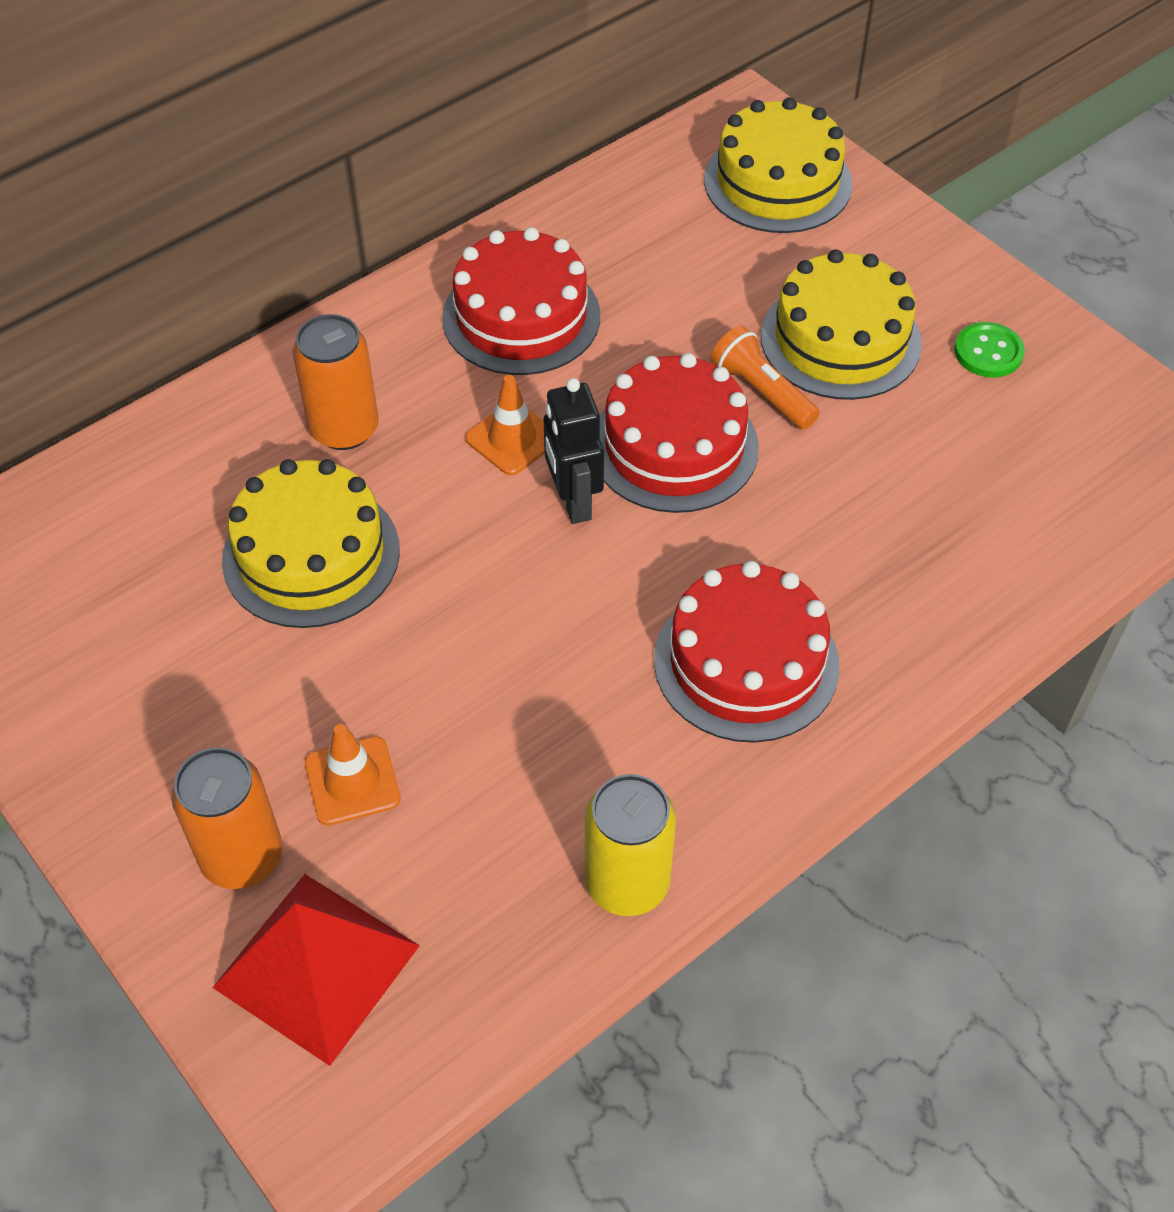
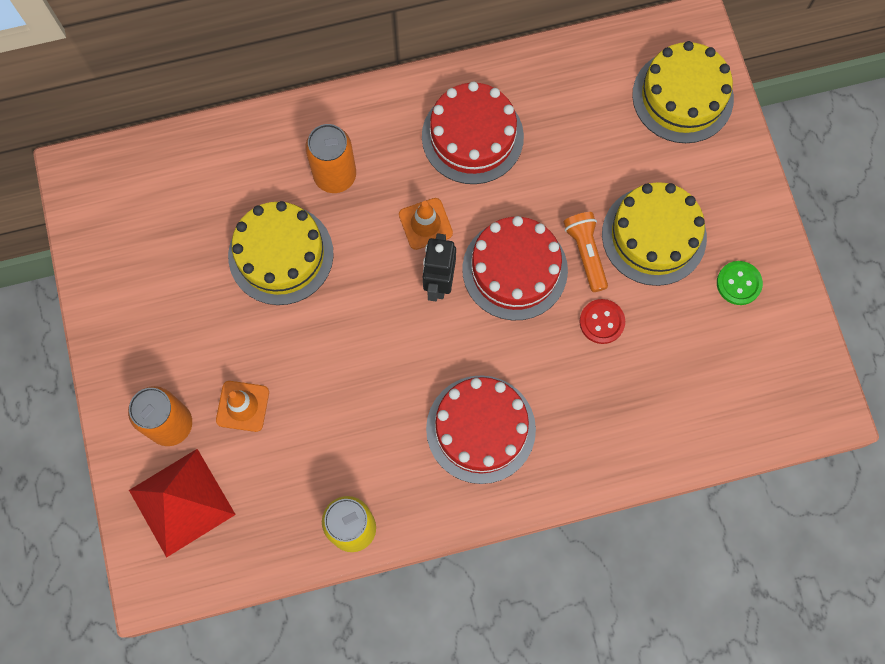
camera: 25 degrees right, 20 degrees up
(835, 463) = (602, 322): none -> red button

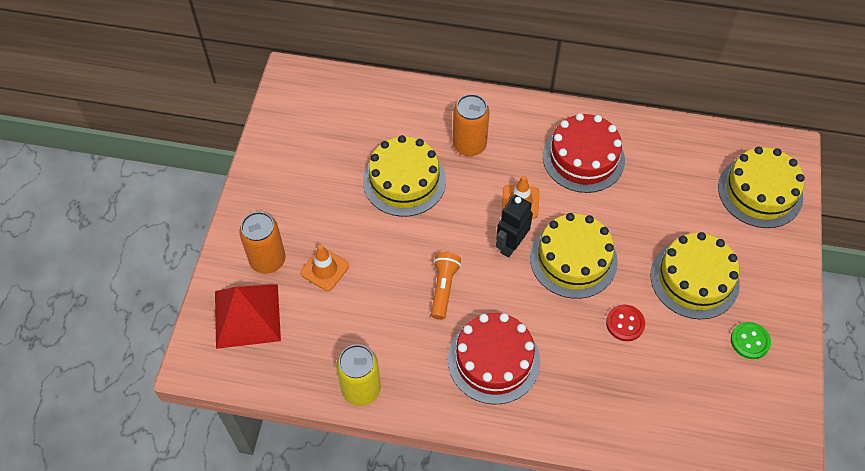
camera: 25 degrees right, 15 degrees down
(515, 269) = (573, 259): red cake -> yellow cake
(585, 253) = (634, 270): orange flashlight -> orange flashlight (443, 288)

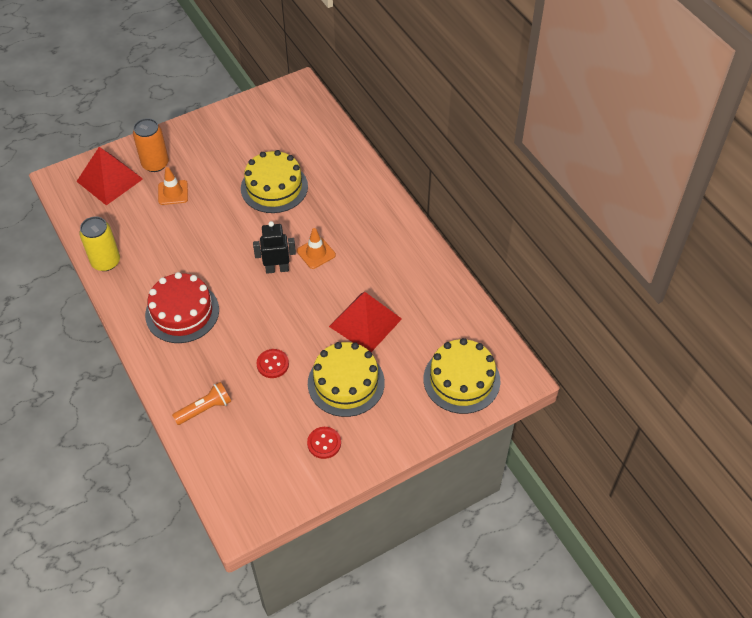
camera: 50 degrees right, 5 degrees down
(443, 288) = (212, 255): orange flashlight -> orange flashlight (205, 409)
(469, 145) = (335, 200): orange can -> none
(573, 259) = (297, 307): yellow cake -> none
(583, 158) = (386, 264): red cake -> none
(637, 218) = (365, 322): none -> red pyramid
(750, 341) = (324, 443): green button -> red button

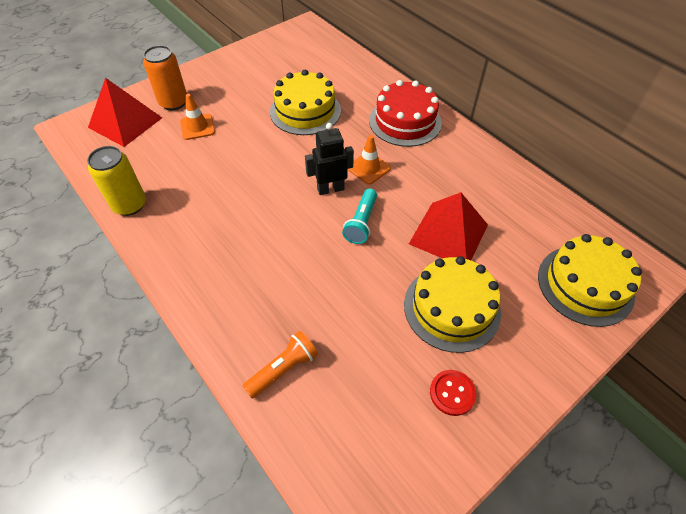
camera: 10 degrees left, 0 degrees up
(182, 312) = (230, 250): red cake -> red cake (405, 121)
(272, 364) = (355, 297): red button -> none
(295, 303) = (361, 223): none -> turquoise flashlight

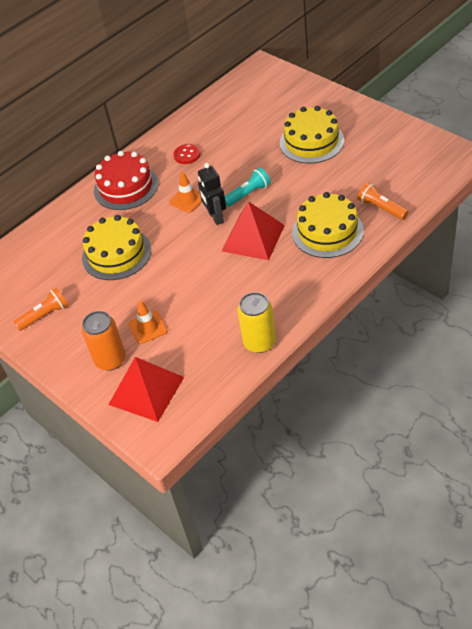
camera: 90 degrees left, 5 degrees down
(248, 67) = (45, 315): none -> orange flashlight
(361, 223) = (248, 194): turquoise flashlight -> turquoise flashlight turned 45 degrees counterclockwise
(448, 234) = (249, 149): red pyramid -> red pyramid (253, 238)
(452, 393) = (371, 136): red button -> red button (187, 155)
(585, 285) = (277, 89): yellow cake -> yellow cake (327, 232)

